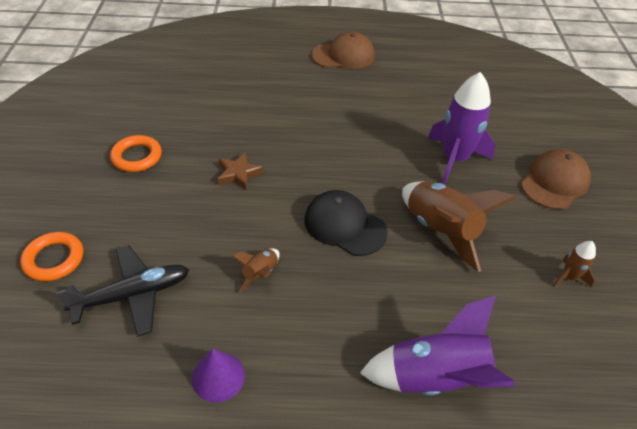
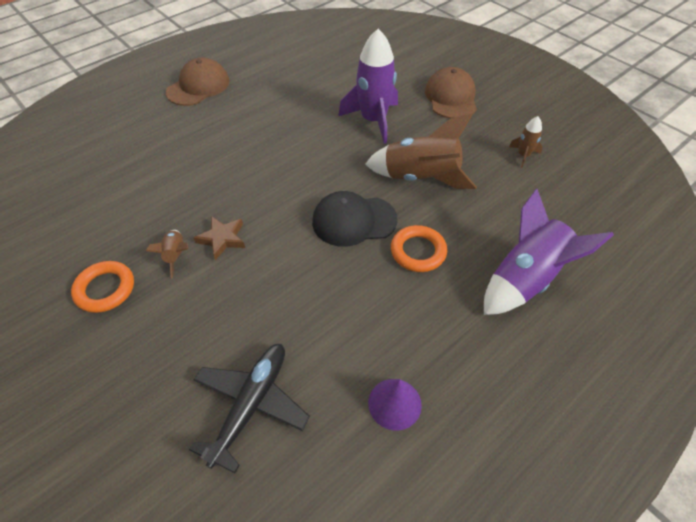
camera: 40 degrees left, 5 degrees up
(54, 259) = (135, 439): orange ring -> orange ring (418, 251)
(260, 274) = (335, 303): brown rocket -> brown rocket (176, 256)

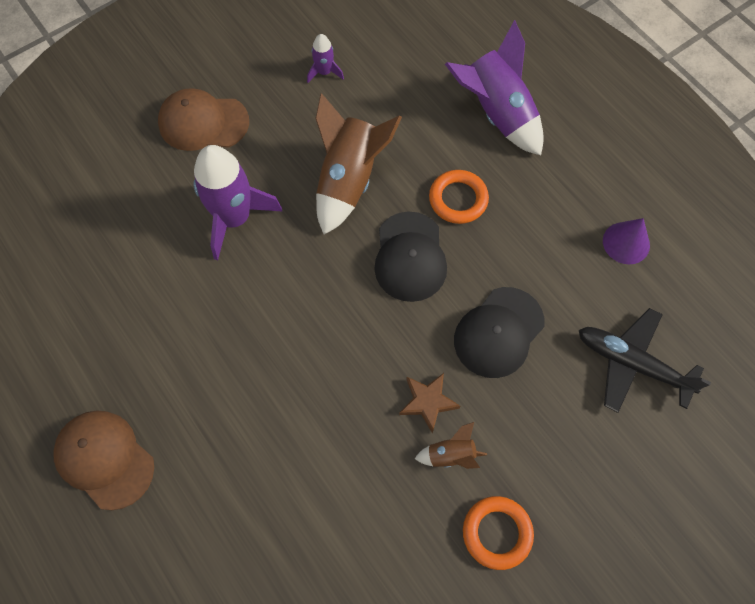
camera: 85 degrees left, 15 degrees up
(285, 286) = (498, 332): none -> black cap
(523, 155) = (324, 72): brown rocket -> purple rocket

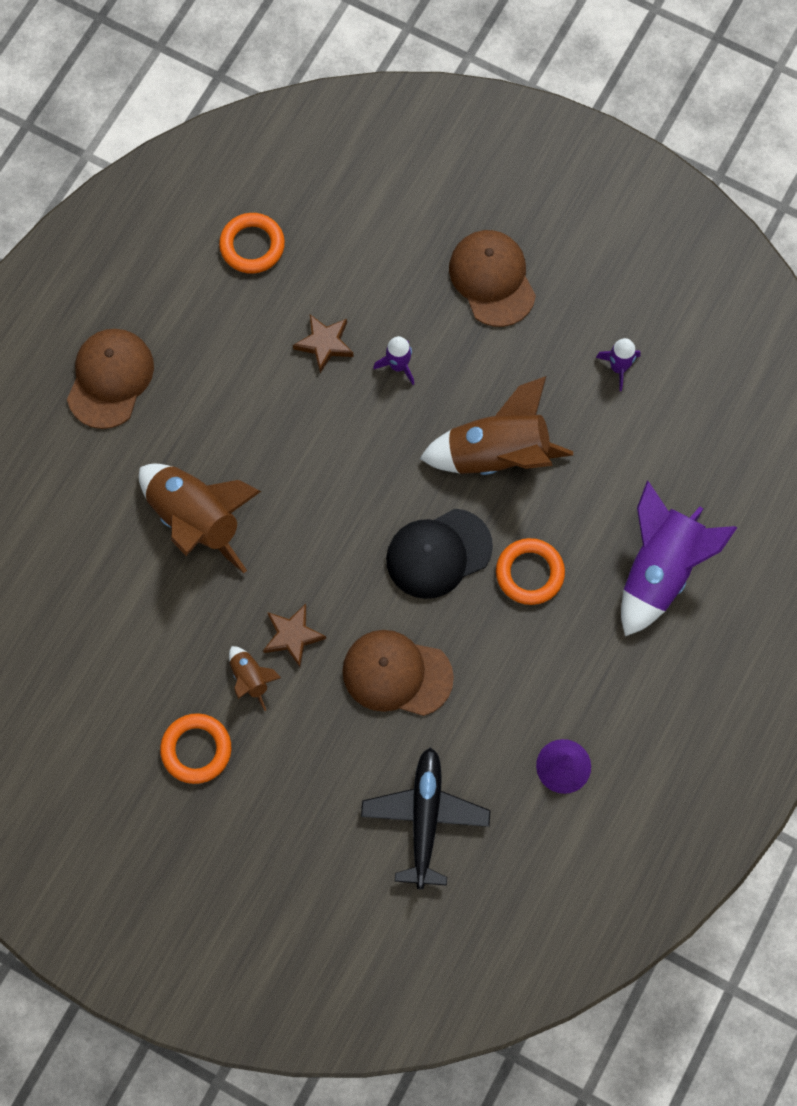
camera: 65 degrees right, 5 degrees up
(59, 283) = (252, 246): none -> orange ring
(182, 265) = (324, 344): none -> brown star
(234, 218) = (398, 365): purple rocket -> purple rocket, size x0.47
(281, 438) = (197, 519): none -> brown rocket
(498, 332) = (397, 674): black cap -> brown cap

